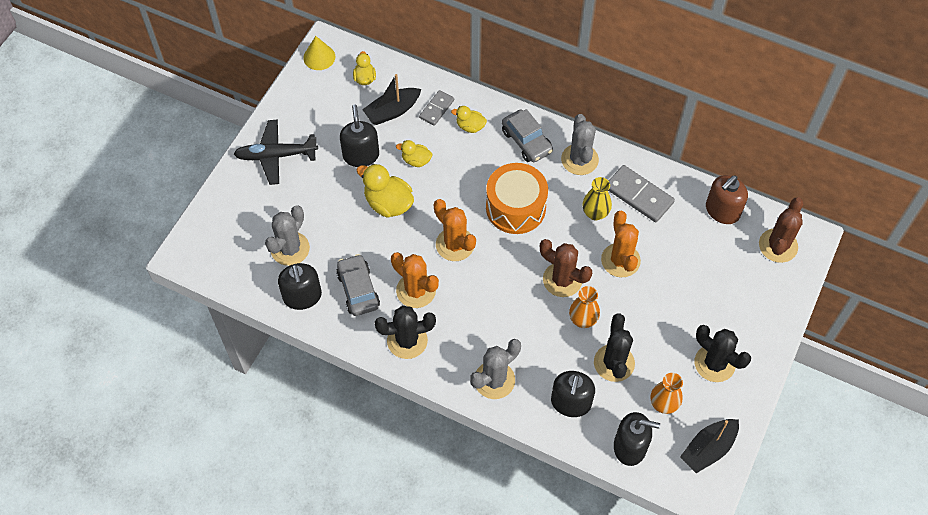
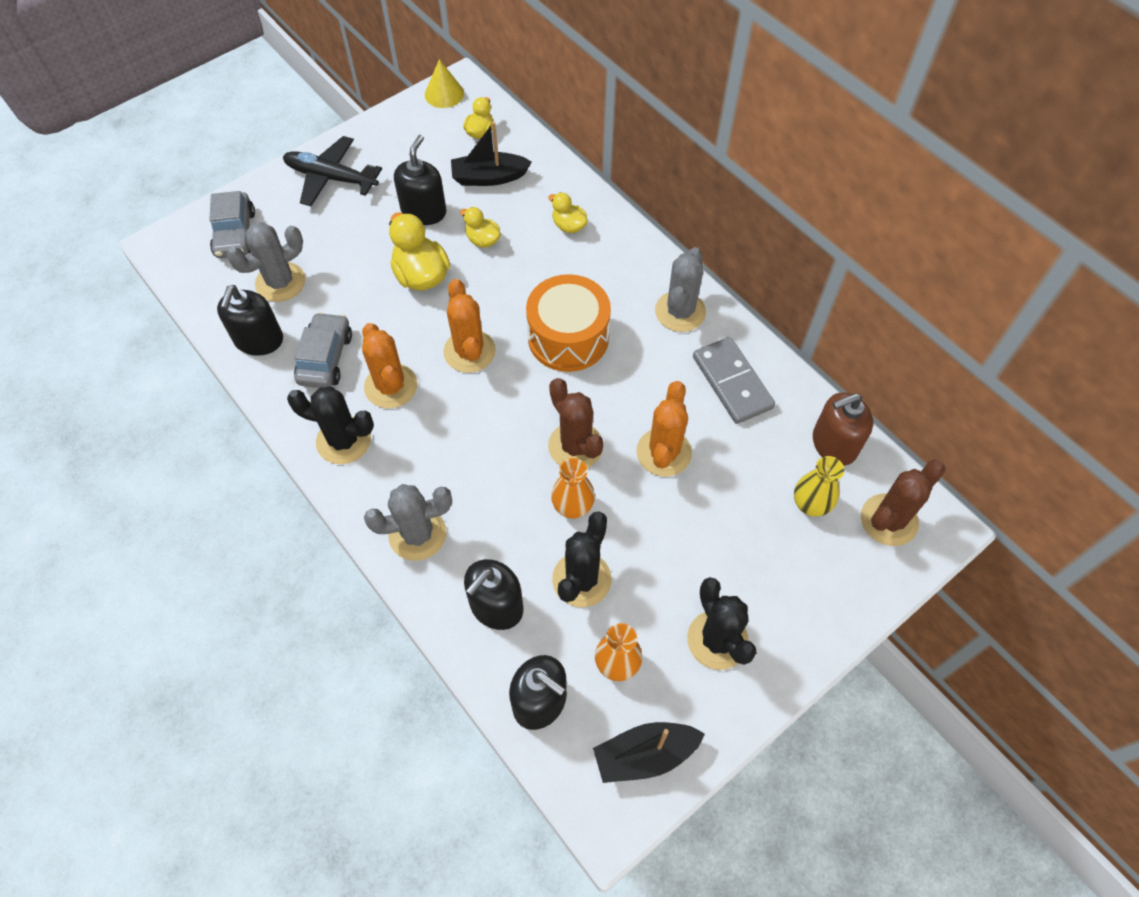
camera: 25 degrees right, 0 degrees up
(437, 109) = (541, 193): grey domino -> none
(526, 141) = (626, 267): grey car -> grey car (235, 234)
(595, 213) = (663, 382): yellow vase -> yellow vase (810, 505)

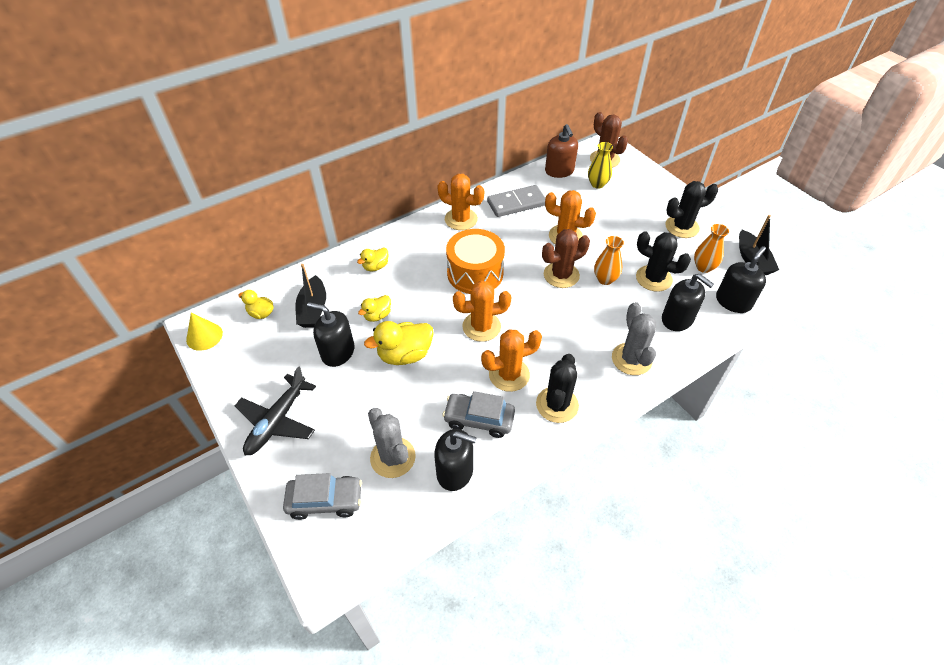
camera: 85 degrees left, 10 degrees down
(680, 312) = (461, 219): grey cactus -> orange cactus

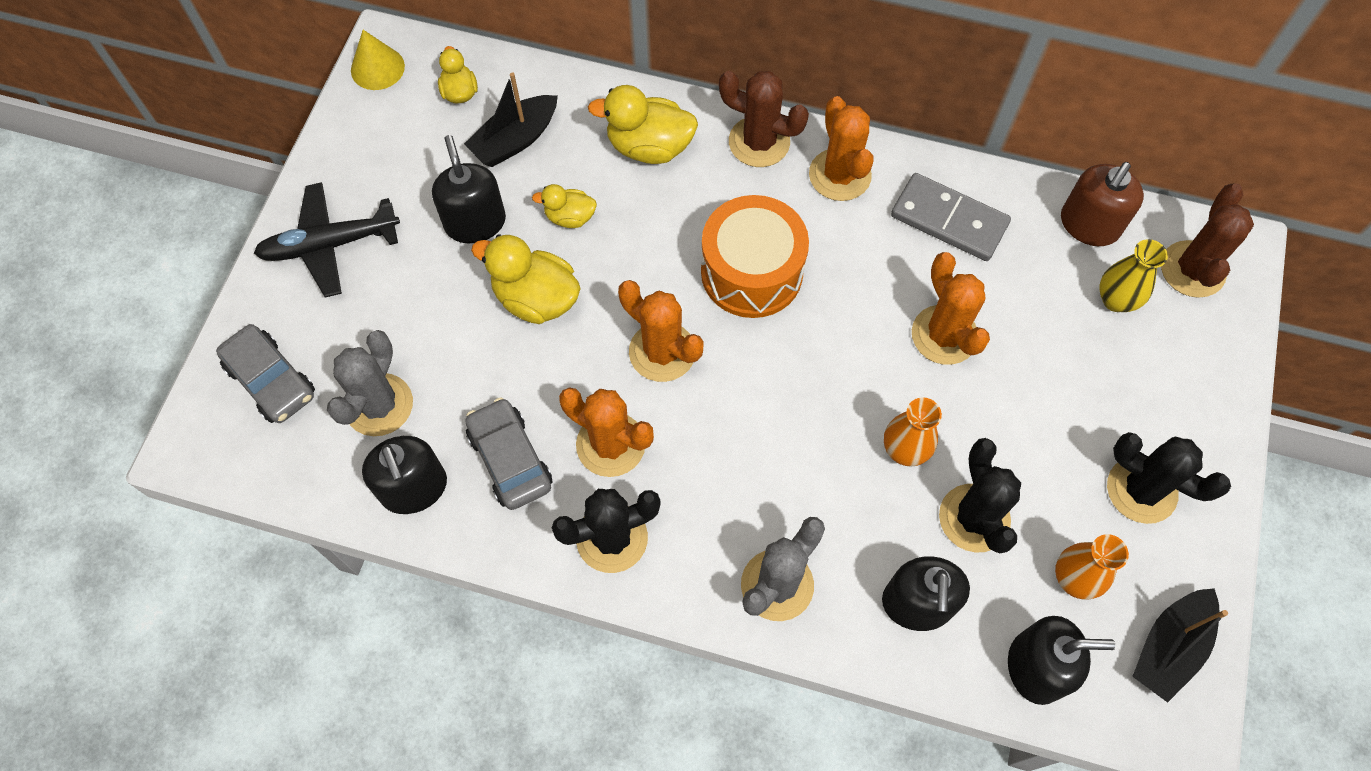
camera: 50 degrees right, 15 degrees up
(375, 266) = (649, 147): yellow duck -> yellow duck, size x1.74
(561, 275) = (855, 384): brown cactus -> brown cactus (759, 142)

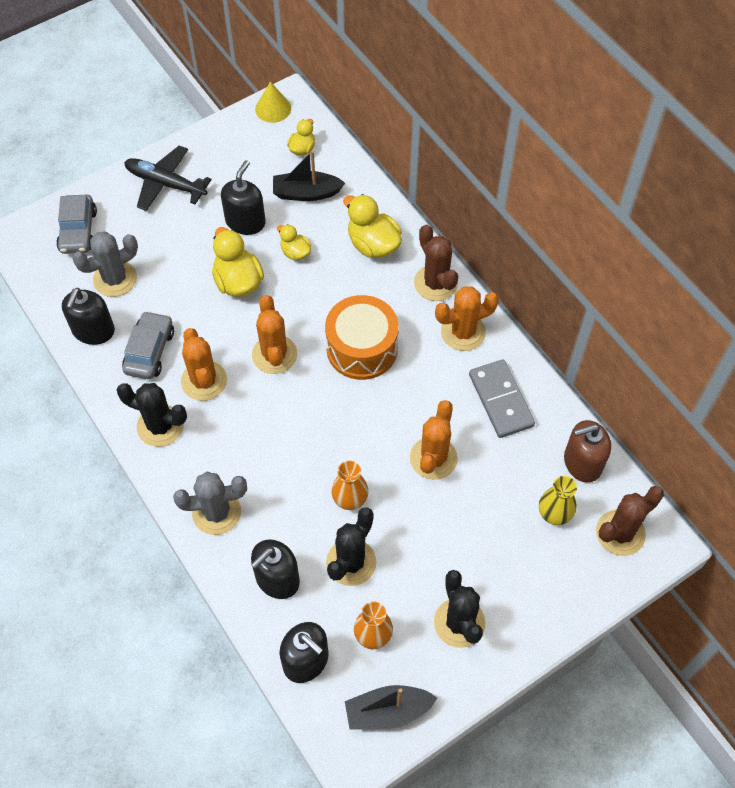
camera: 40 degrees right, 5 degrees down
(840, 175) = (463, 332): orange cactus -> orange cactus turned 45 degrees clockwise

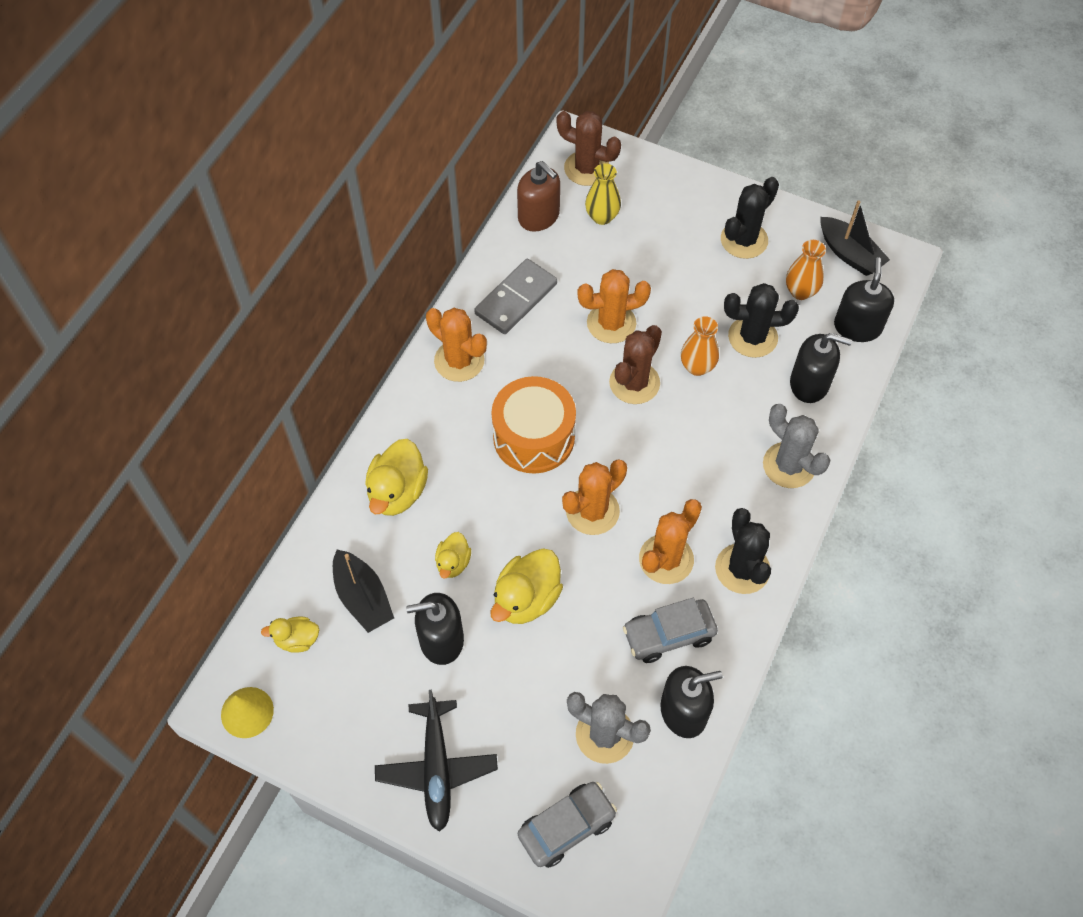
camera: 120 degrees left, 0 degrees up
(435, 283) = (414, 410): brown cactus -> brown cactus (634, 383)

